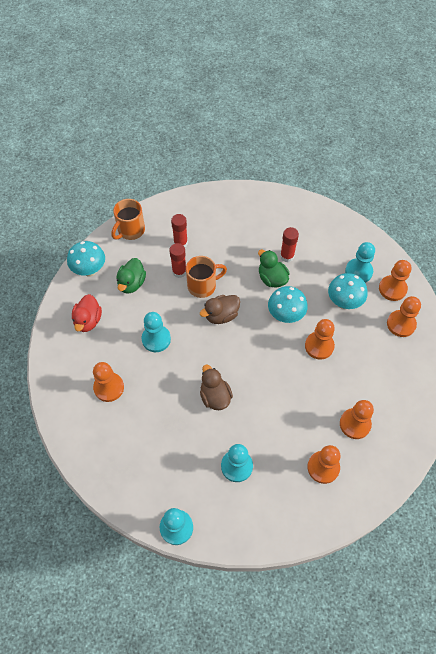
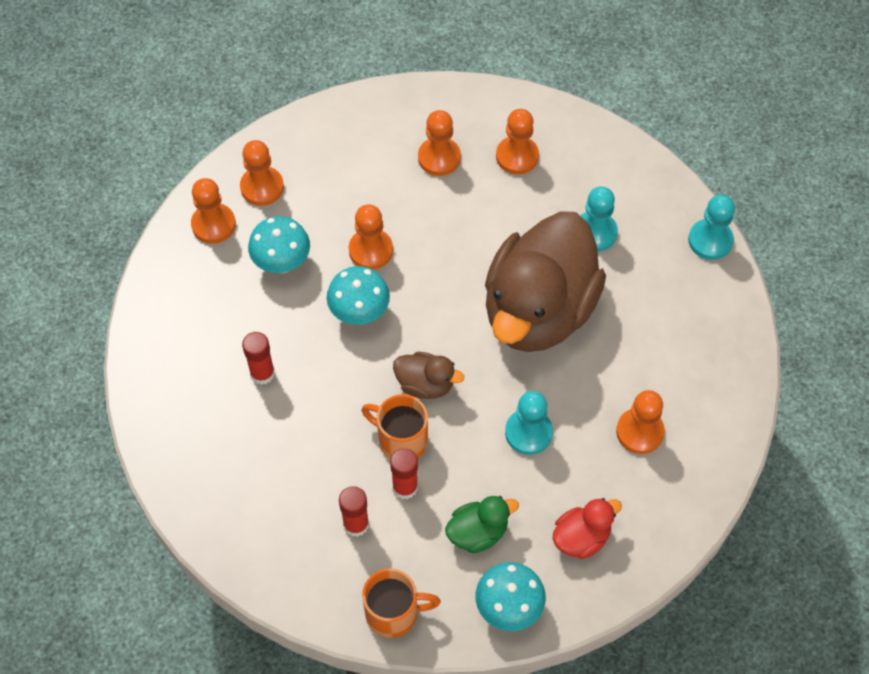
camera: 130 degrees left, 0 degrees up
(215, 396) = (538, 310): brown duck -> brown duck, size x2.43
(272, 278) = (315, 366): green duck -> none
(358, 271) = (217, 276): turquoise pawn -> none

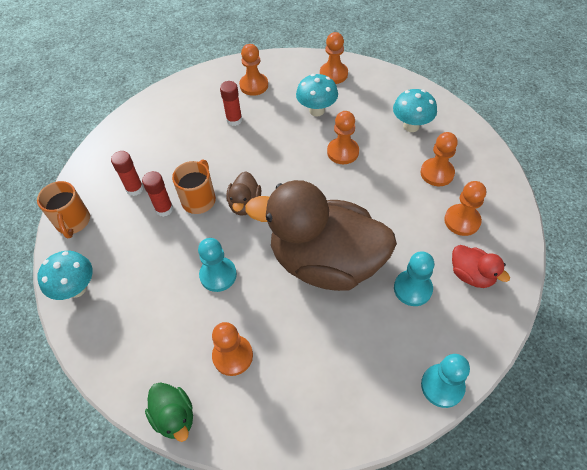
camera: 80 degrees right, 5 degrees down
(262, 187) = (370, 88): orange pawn -> orange pawn (254, 85)
(359, 313) = (291, 157): turquoise mushroom -> turquoise mushroom (411, 126)
(478, 532) = (134, 258): green duck -> green duck (174, 416)
(581, 537) = (134, 328): red duck -> red duck (471, 275)

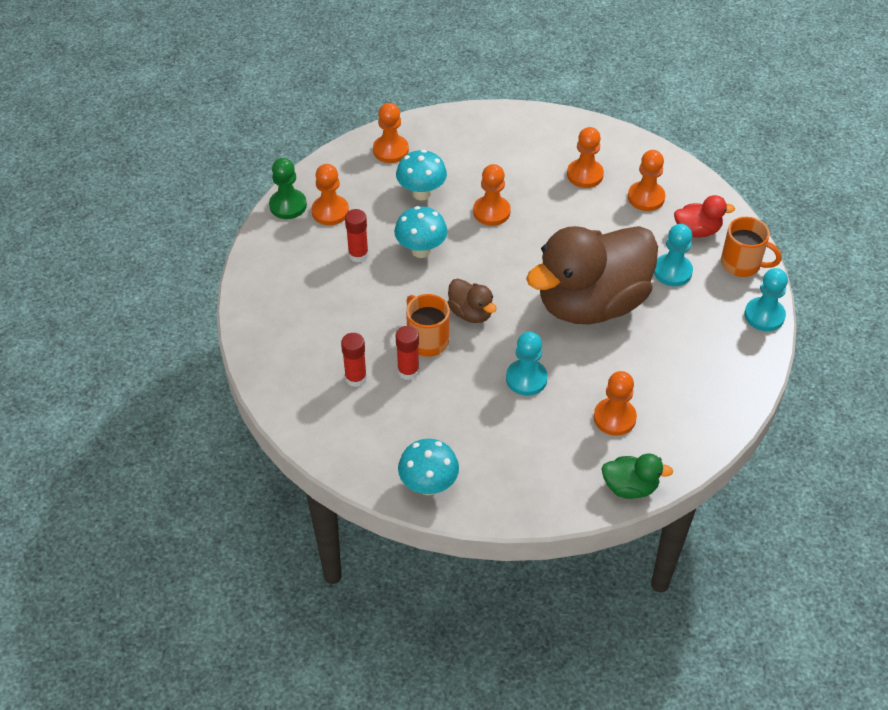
camera: 50 degrees left, 5 degrees down
(73, 222) = (342, 447): orange mug -> orange mug (742, 264)
(238, 67) = (288, 205): none -> green pawn
(411, 126) = (517, 151): turquoise mushroom -> turquoise mushroom (421, 250)

